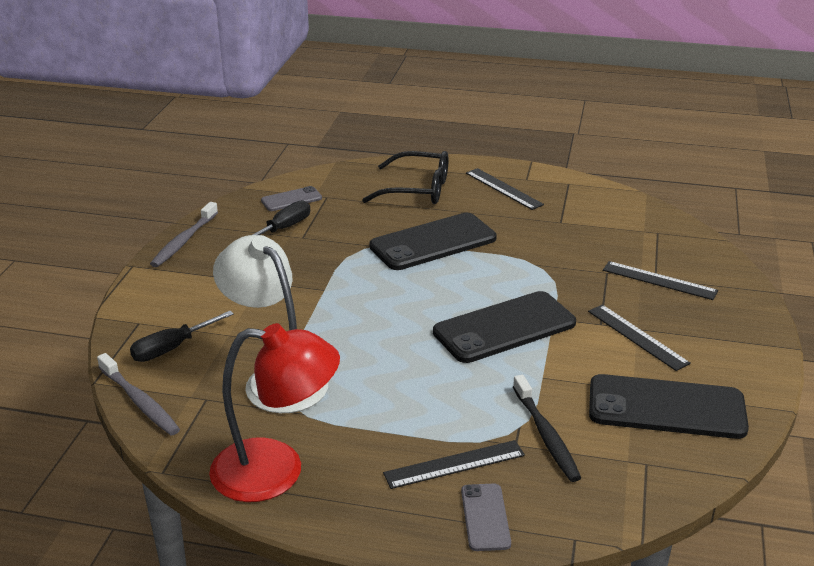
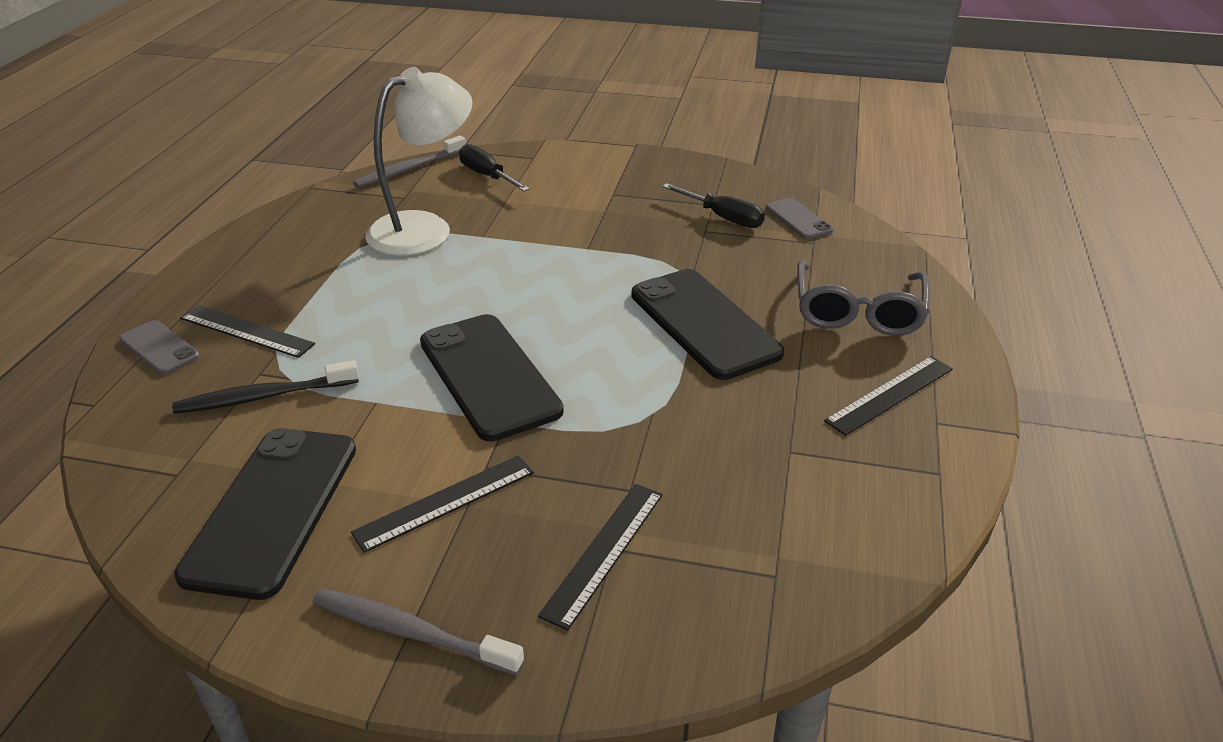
camera: 90 degrees right, 5 degrees up
(184, 241) = (687, 165): grey toothbrush -> grey toothbrush (411, 632)
(276, 472) = (285, 236): red lamp -> none
(417, 189) = (858, 312): black glasses -> grey glasses
(454, 464) = (246, 331): black ruler -> black ruler turned 45 degrees counterclockwise
(485, 517) = (159, 348): grey phone -> grey phone turned 45 degrees clockwise

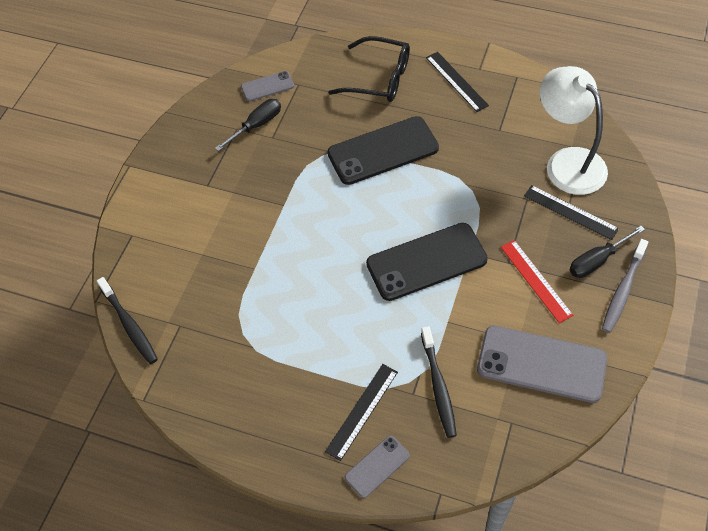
camera: 80 degrees left, 20 degrees up
(273, 509) = (541, 364): black phone -> grey phone
(409, 169) = (129, 325): grey toothbrush -> black toothbrush
(424, 228) = (235, 307): white lamp -> white lamp (567, 162)
(445, 502) = (536, 280): black ruler -> red ruler
(486, 175) = (156, 267): black screwdriver -> black screwdriver (596, 261)
(858, 312) = (379, 78): grey glasses -> black glasses

